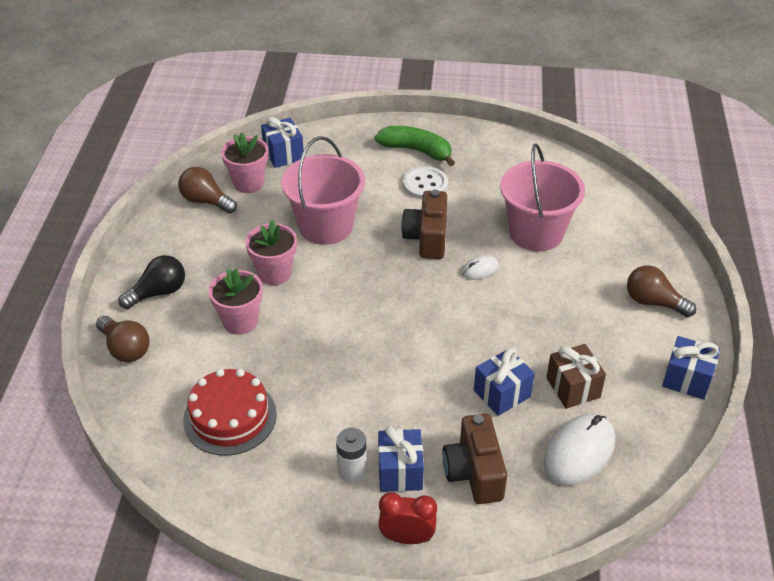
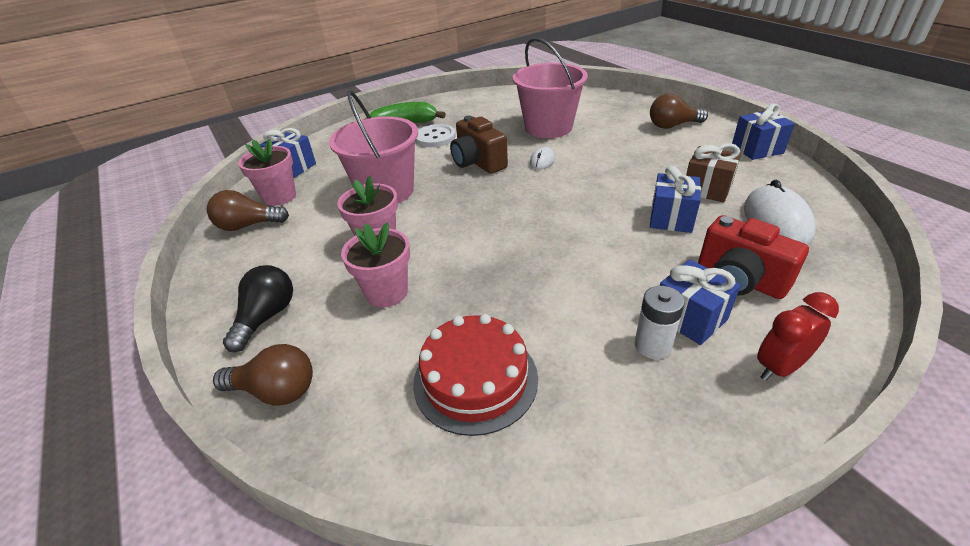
camera: 35 degrees left, 5 degrees down
(474, 472) = (739, 279): brown camera -> red camera

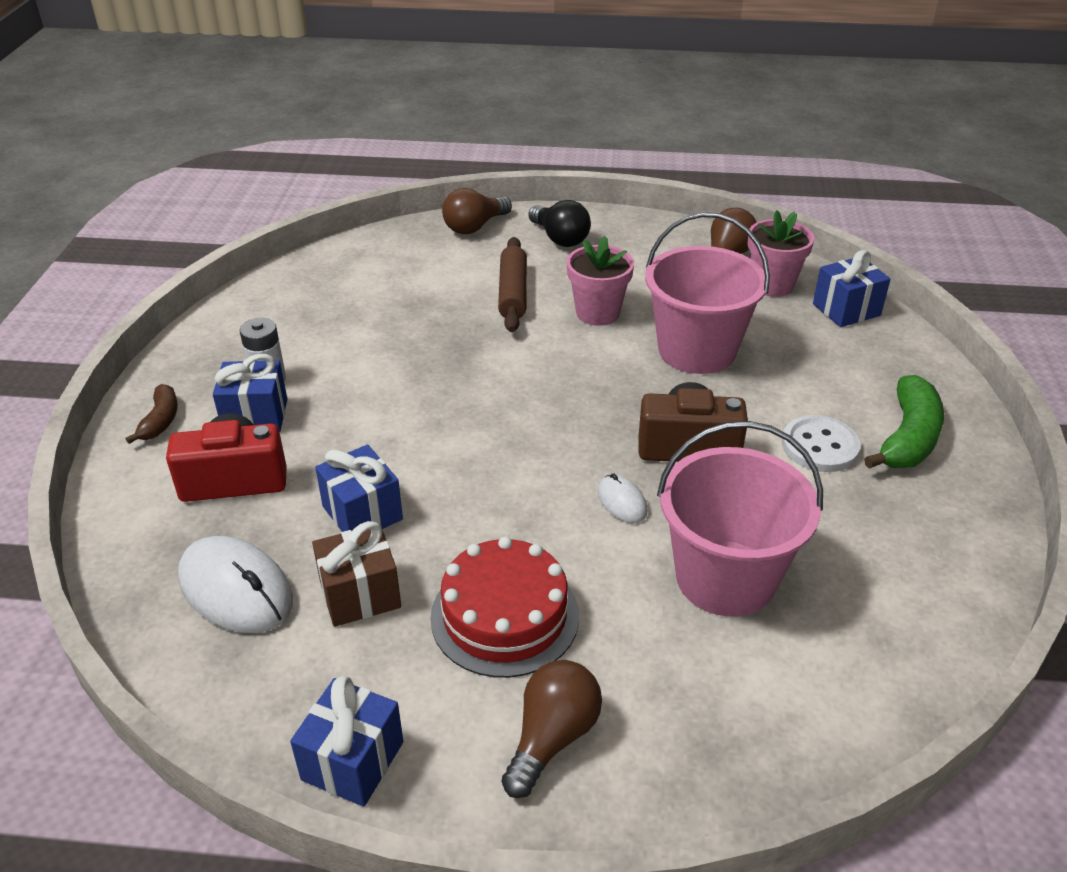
camera: 125 degrees right, 0 degrees up
(387, 292) = (512, 293): pink flower pot -> brown rolling pin
(475, 379) = (367, 294): red cake -> red cake (505, 616)
(779, 367) = (161, 421): red clock -> brown banana

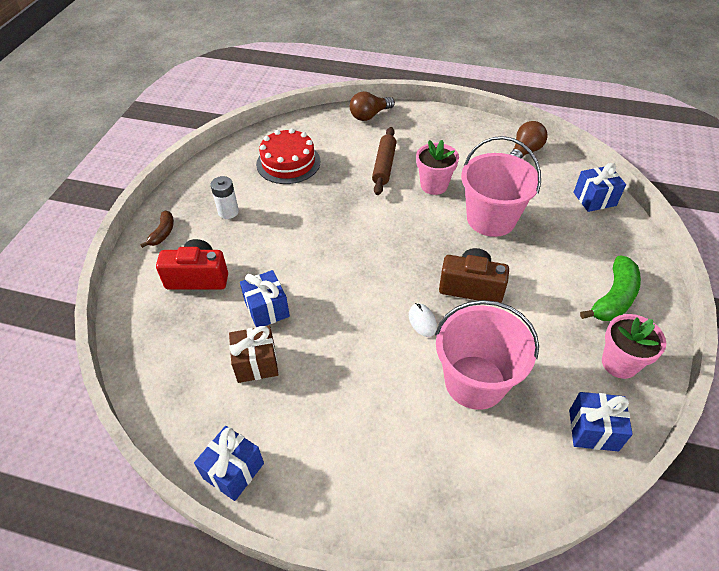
camera: 10 degrees right, 10 degrees up
(236, 590) = (187, 351): white mouse -> none
(255, 416) = (217, 236): blue gift -> blue gift (593, 430)
(505, 616) = (337, 389): red cake -> red cake (288, 163)
(552, 738) = (349, 474): brown light bulb -> none
(559, 238) = (421, 128): black light bulb -> none
(772, 285) = (549, 176): pink flower pot -> pink flower pot (619, 363)
(820, 446) = (555, 297): white button -> none

